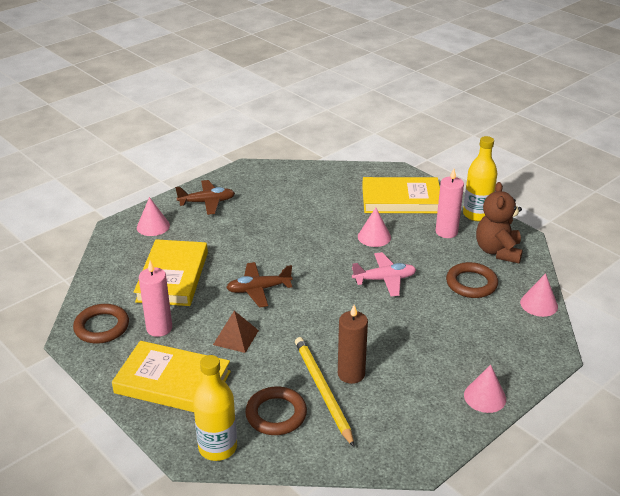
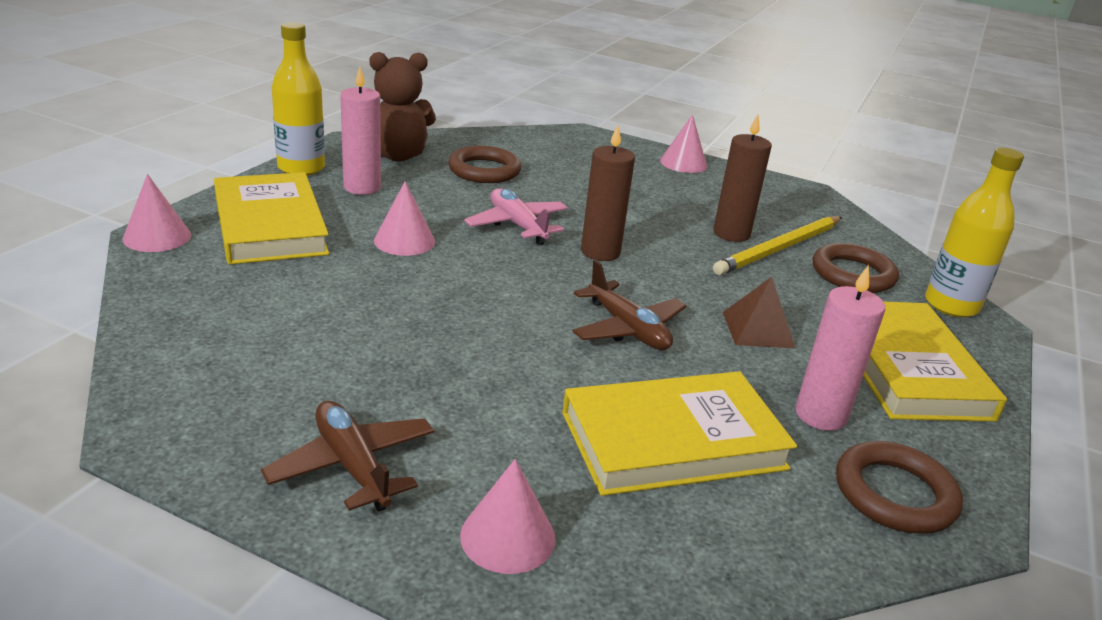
camera: 115 degrees left, 5 degrees down
(342, 303) = (600, 252): none -> brown candle
(539, 304) = (499, 137): pink cone -> pink cone (157, 237)

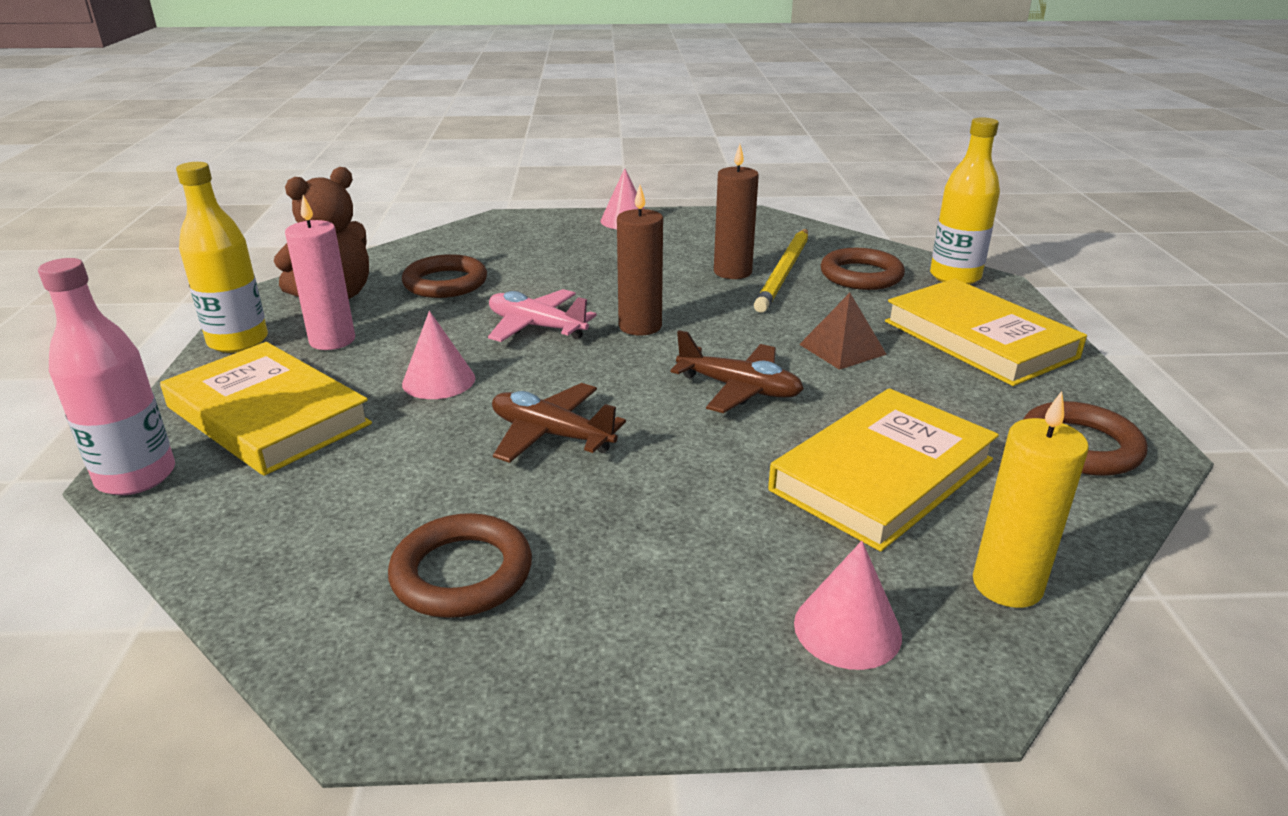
camera: 25 degrees left, 0 degrees up
(157, 237) = (136, 477): pink cone -> pink bottle
(283, 377) = (462, 573): none -> brown ring
(352, 466) = (634, 631): brown plane -> brown plane (551, 435)
(680, 568) = (1007, 585): none -> yellow candle
(820, 415) = (964, 404): pink candle -> none

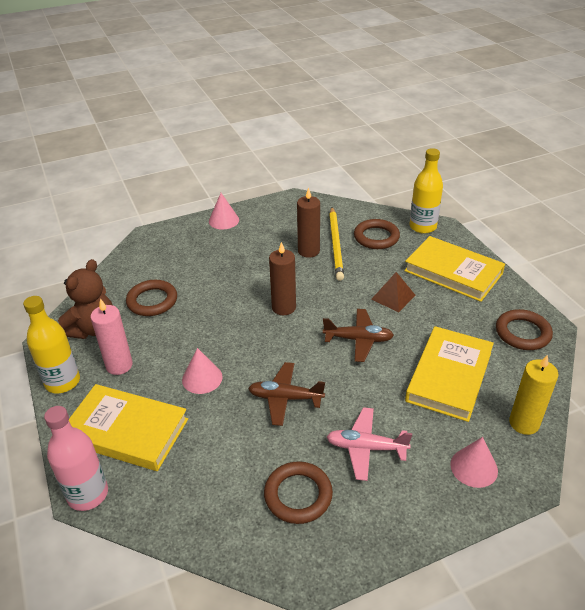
camera: 20 degrees left, 10 degrees up
(536, 327) = (228, 323): pink plane -> pink plane (366, 448)

